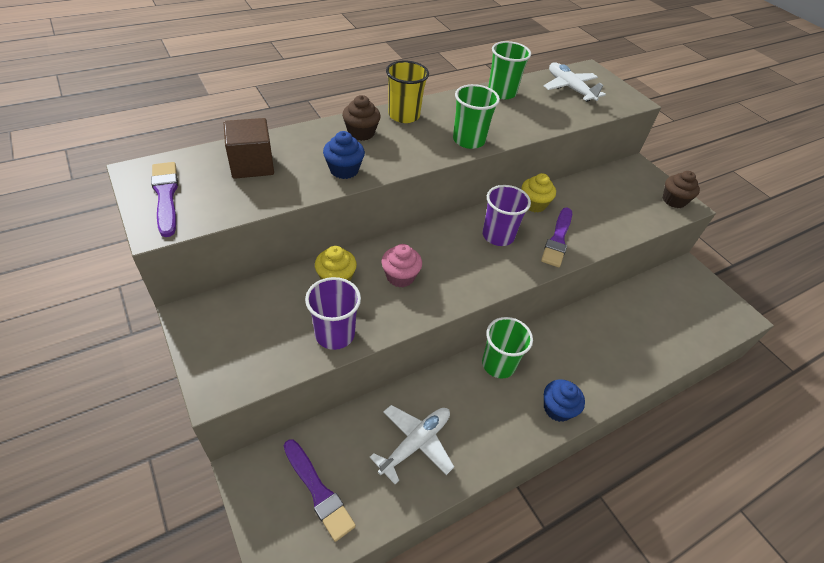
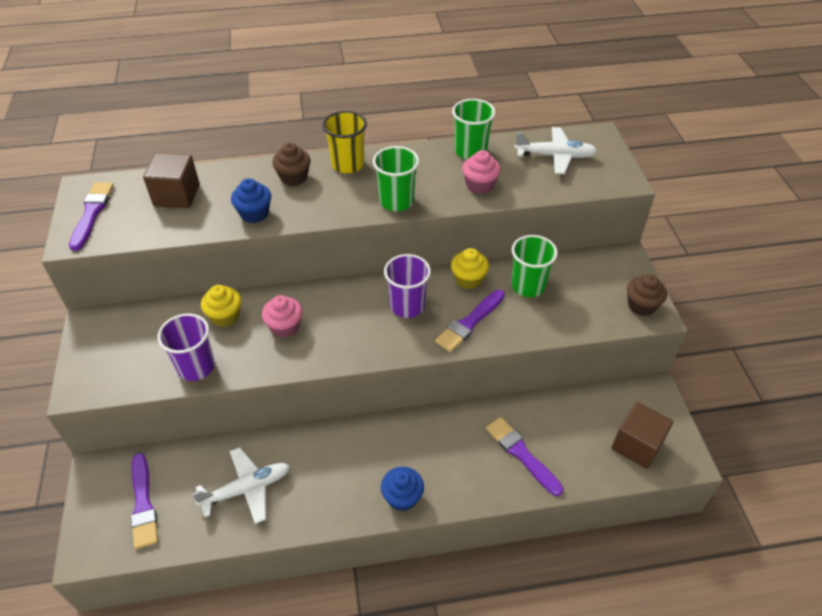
camera: 25 degrees right, 0 degrees up
(498, 364) = (368, 438): green cup -> green cup (528, 286)
(528, 118) = (479, 185): none -> pink cupcake
(570, 88) = (555, 156): white plane -> white plane turned 105 degrees clockwise
(628, 344) = (521, 454): none -> purple brush
(703, 314) = (637, 445): none -> brown cube

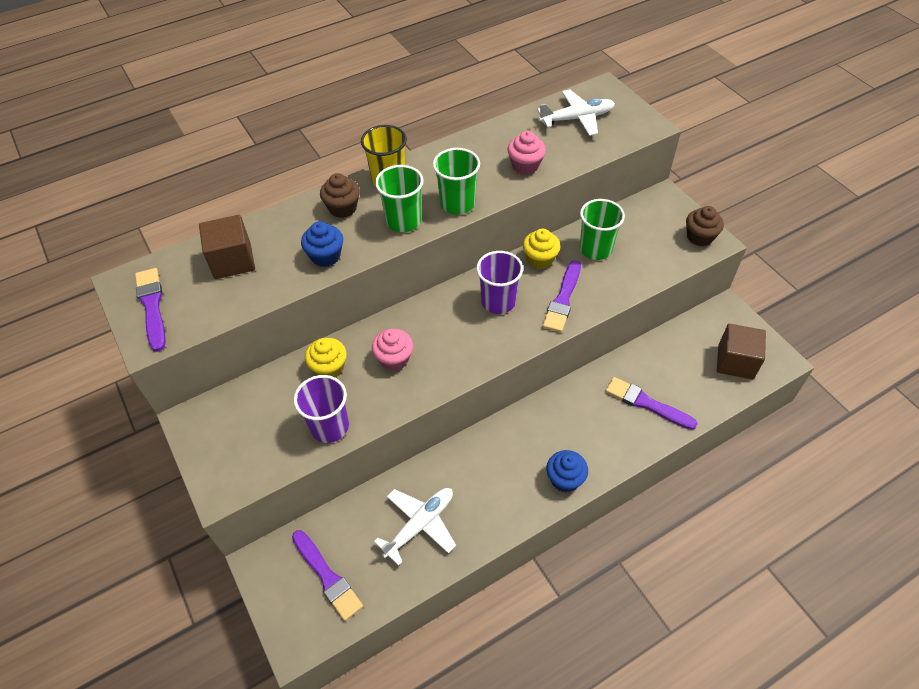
camera: 20 degrees left, 5 degrees up
(470, 151) = (498, 135): green cup -> green cup (403, 221)

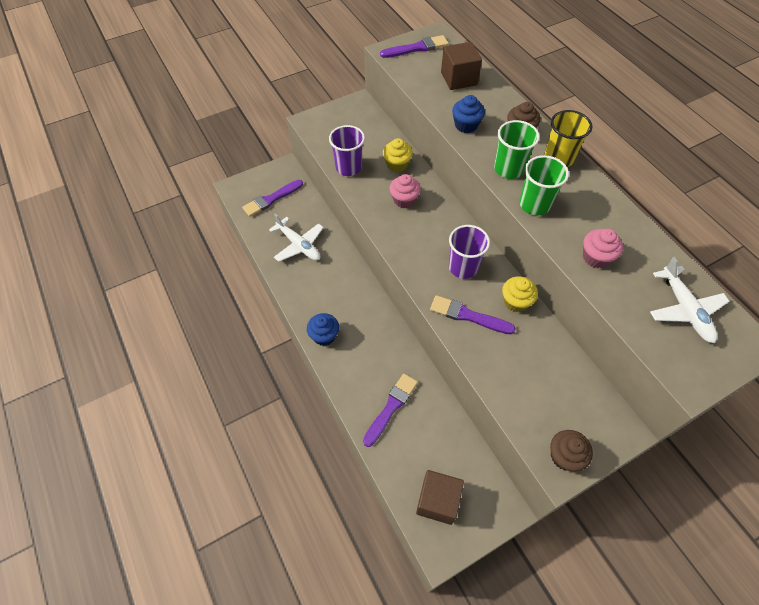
camera: 90 degrees right, 5 degrees up
(595, 249) = (534, 350): green cup -> none

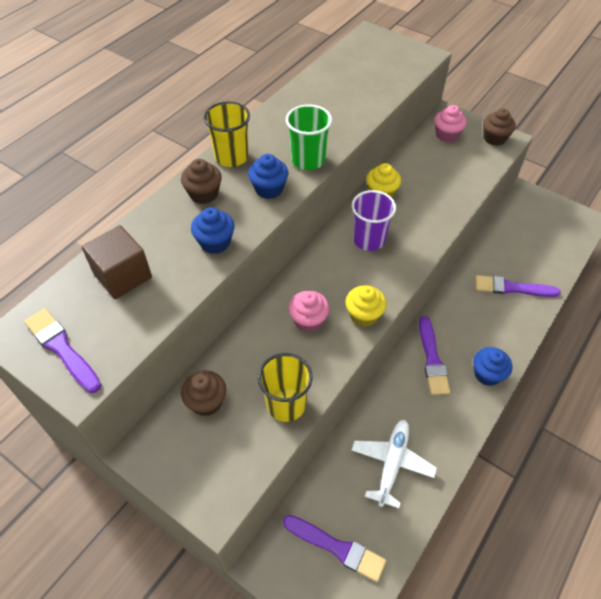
camera: 115 degrees left, 5 degrees down
(348, 167) = (286, 404): purple cup -> yellow cup
(373, 134) = (206, 402): none -> brown cupcake
(397, 164) = (253, 350): yellow cupcake -> yellow cupcake (364, 315)
(437, 501) = (556, 232): brown cube -> none
(468, 316) = (421, 220): purple brush -> purple brush (432, 359)
(509, 169) = (269, 189): green cup -> blue cupcake
(596, 257) = (346, 112): pink cupcake -> pink cupcake (447, 135)
(684, 309) = (363, 63): white plane -> none

